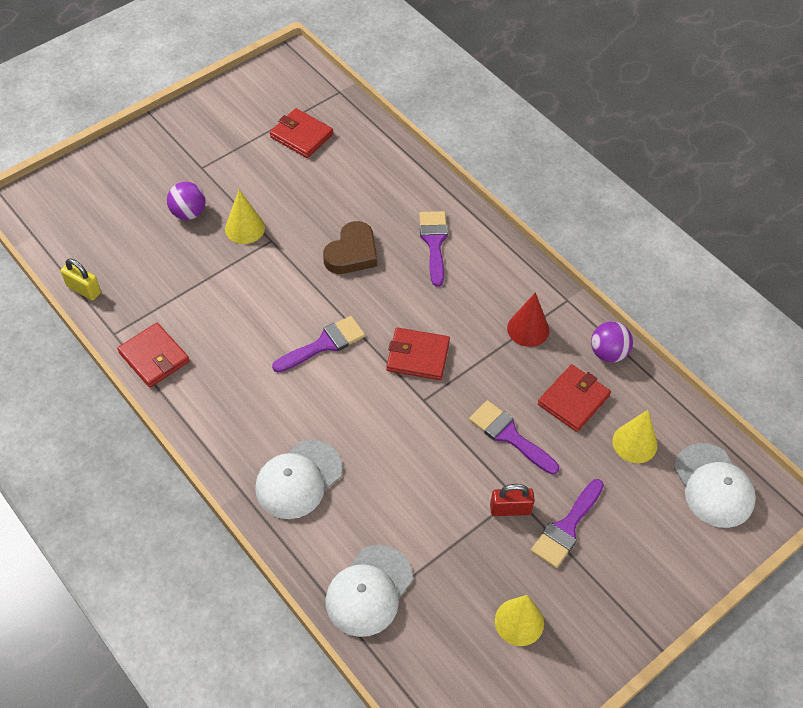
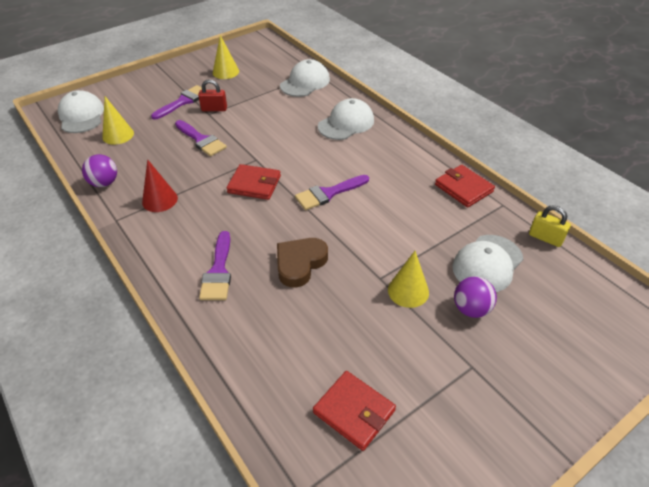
camera: 175 degrees left, 10 degrees down
(158, 258) = (487, 263): none -> white cap
(573, 400) = (147, 157): red wallet -> none

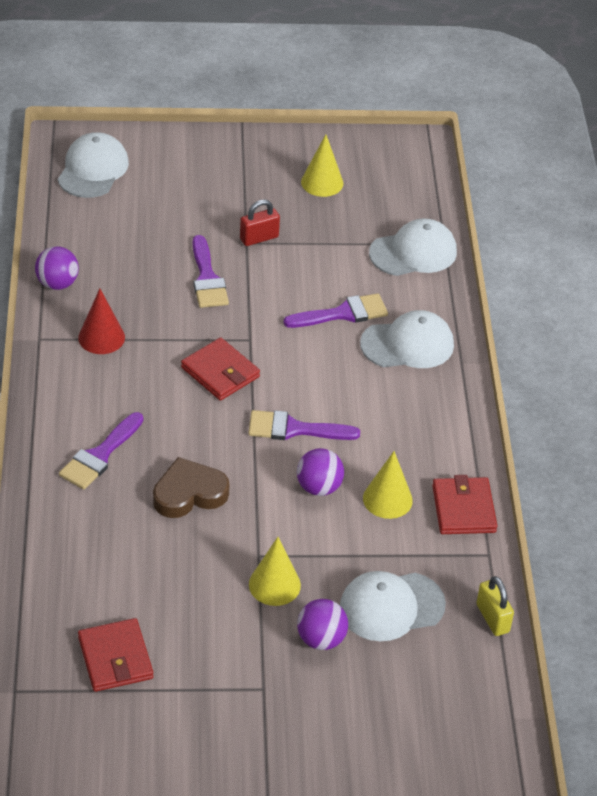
camera: 30 degrees right, 0 degrees up
(118, 135) = (116, 221): yellow cone -> yellow cone (387, 499)
(183, 101) = (230, 207): purple brush -> purple brush (343, 313)
(214, 109) = (259, 238): red padlock -> red padlock turned 60 degrees counterclockwise
(374, 218) = (319, 487): none -> purple ball

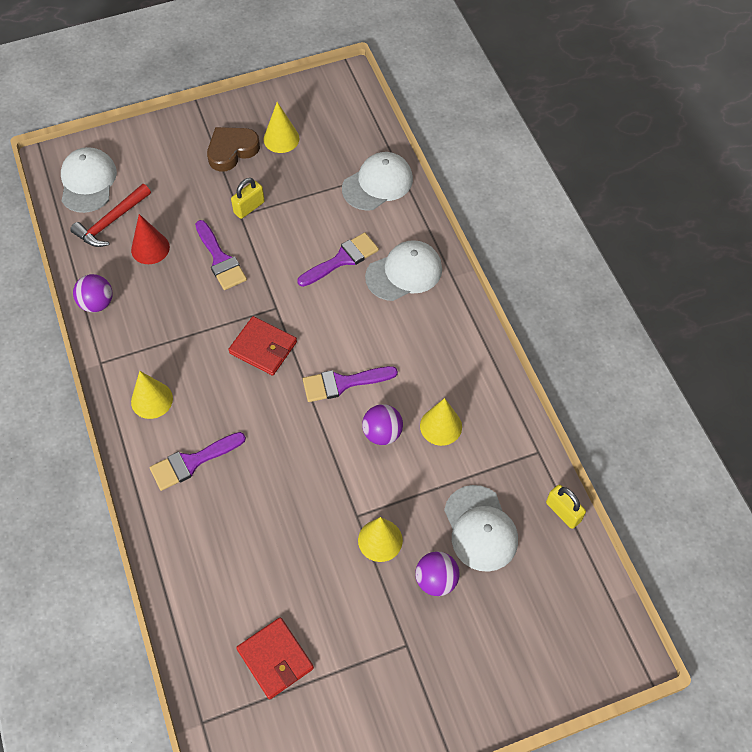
camera: 15 degrees left, 15 degrees up
(80, 387) = (152, 400): none -> yellow cone
(100, 455) = (192, 462): purple brush -> purple brush turned 45 degrees clockwise
(101, 337) = (152, 345): red cone -> red cone (150, 248)
(103, 213) = (111, 222): none -> red hammer
(189, 493) = (279, 474): brown heart -> brown heart (232, 151)
(259, 238) = (249, 207): red padlock -> yellow padlock
(391, 606) = (480, 528): white cap -> white cap turned 75 degrees counterclockwise
(463, 509) = (503, 415): red wallet -> none

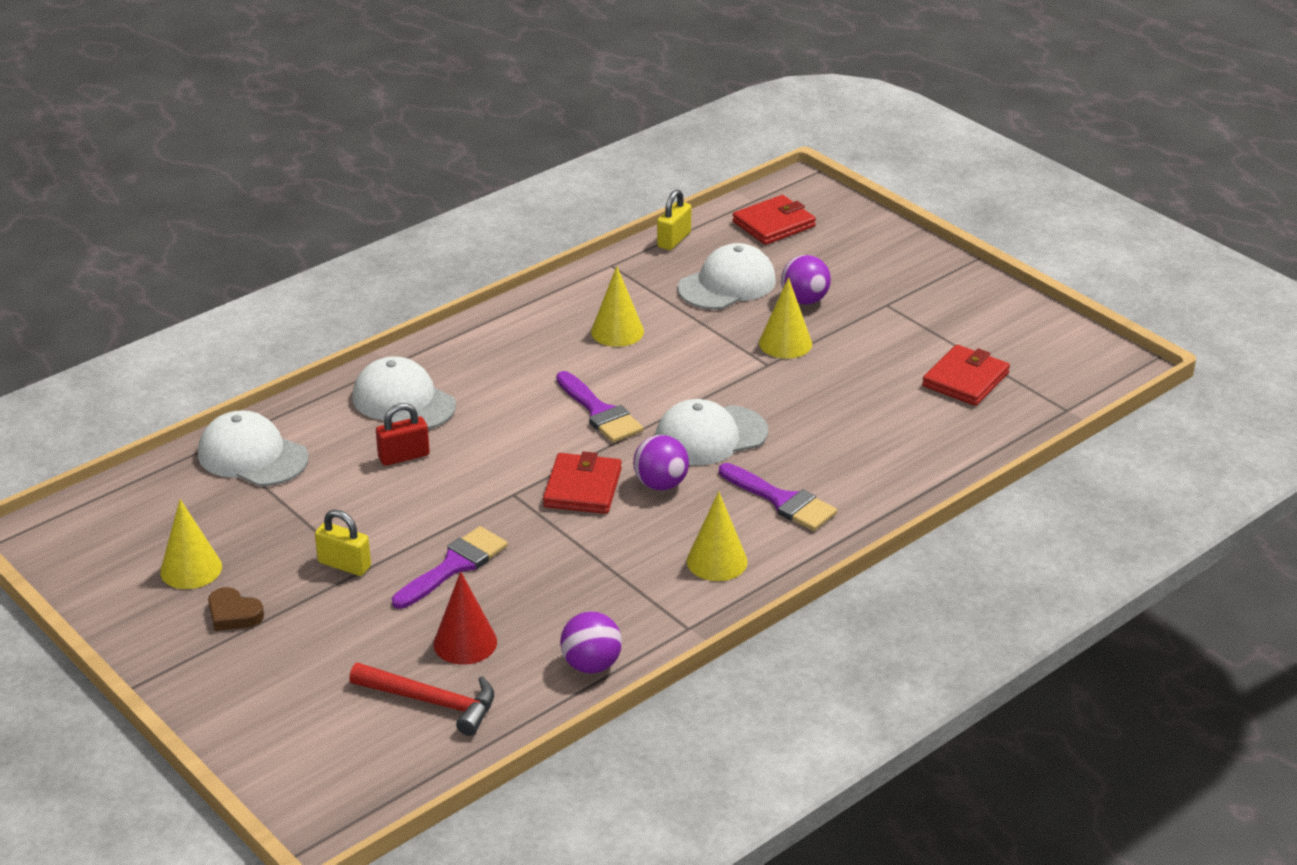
camera: 110 degrees left, 25 degrees down
(88, 182) = (359, 758): white cap -> white cap (710, 436)
(232, 151) = (233, 614): brown heart -> brown heart, size x0.63
(342, 259) = (404, 456): purple brush -> red padlock
(382, 433) = (651, 369): purple ball -> purple ball (661, 484)
(565, 603) = (774, 224): none -> red wallet

